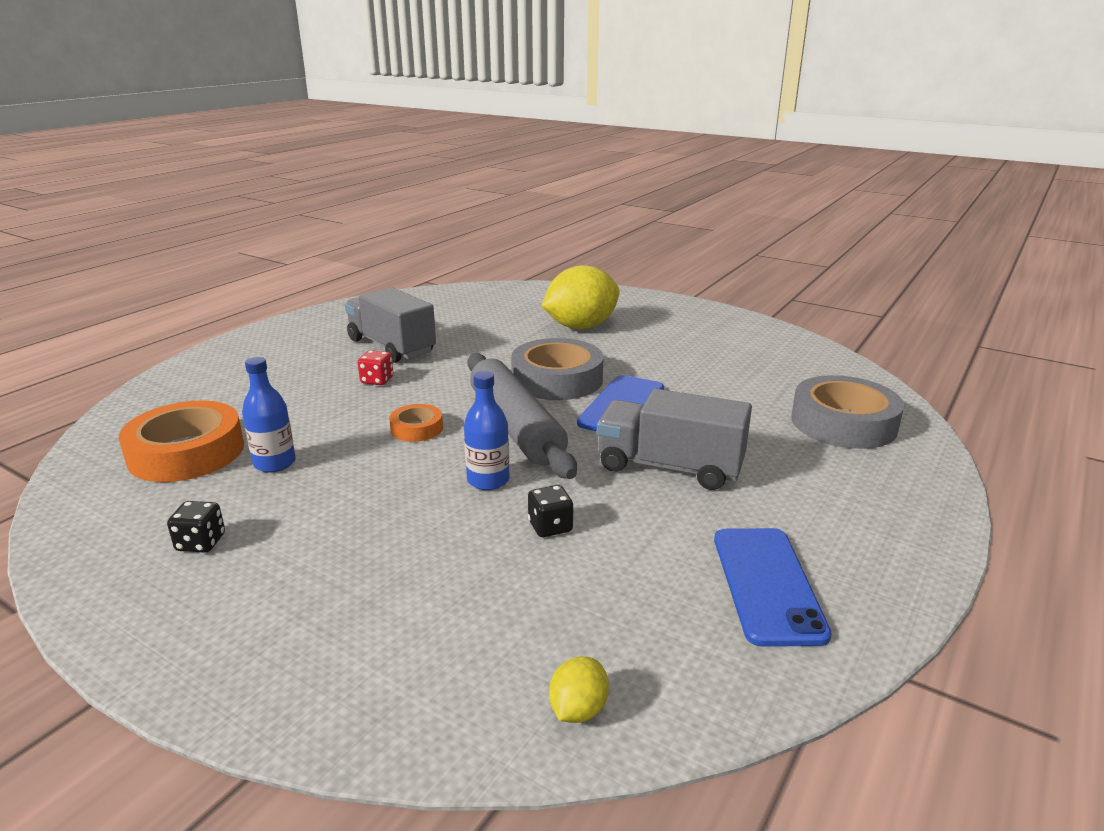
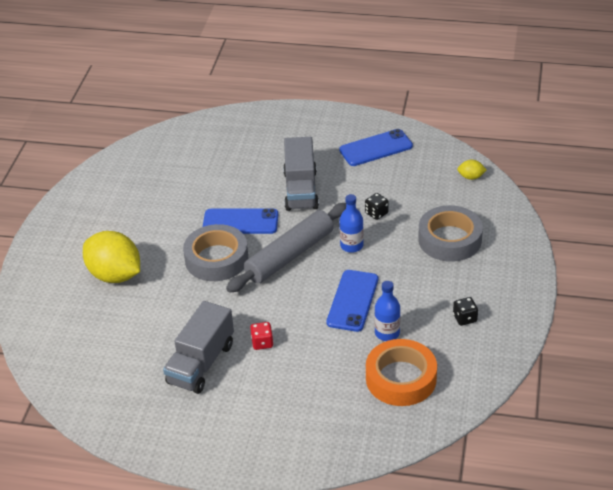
camera: 110 degrees left, 15 degrees up
(370, 452) = (352, 301): none -> blue phone
(417, 428) = (315, 294): orange tape -> none
(843, 423) = (218, 141): grey tape -> grey tape (449, 239)

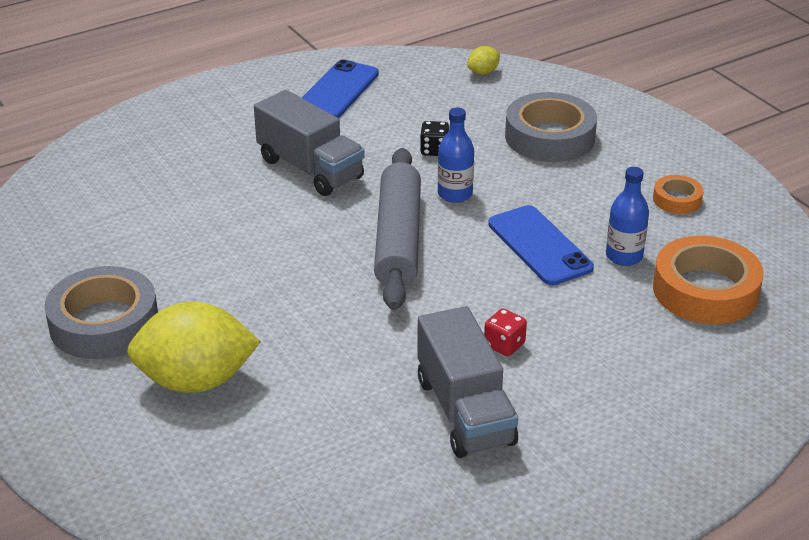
camera: 45 degrees left, 5 degrees down
(216, 259) = (311, 289): grey tape -> grey tape (104, 323)
(240, 222) = (283, 236): blue phone -> none
(465, 318) = (677, 199): black dice -> orange tape

